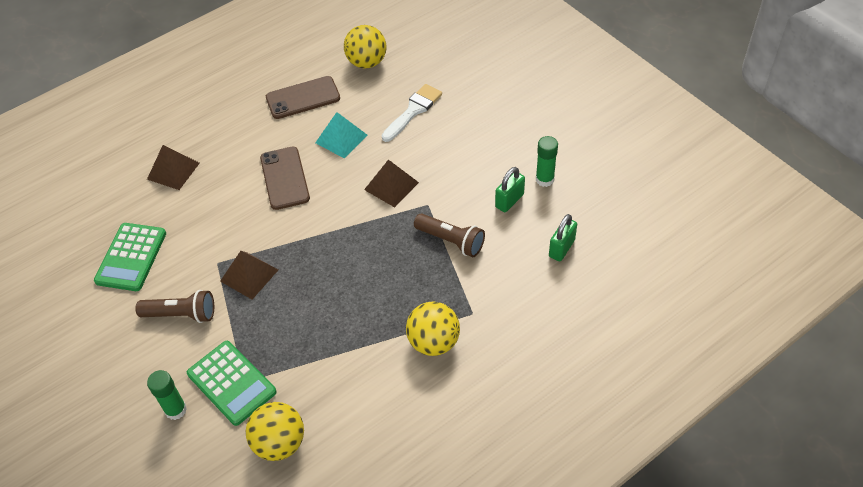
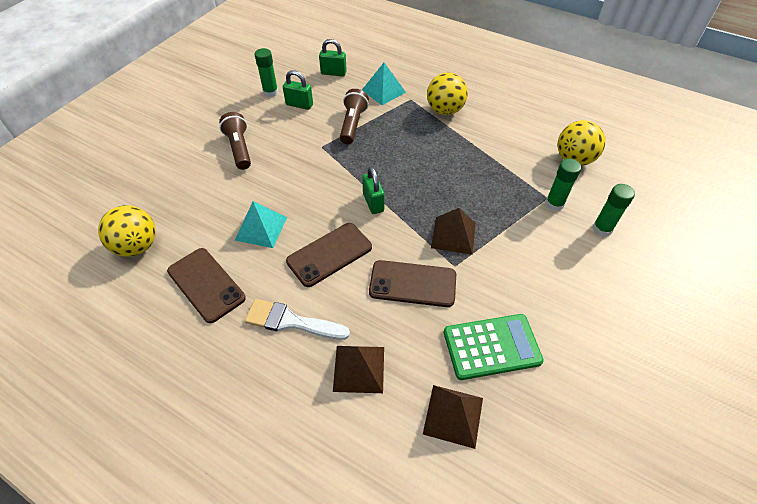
camera: 115 degrees left, 0 degrees up
(181, 314) = (522, 267): brown flashlight -> brown flashlight (239, 148)
(219, 226) = (412, 283): none -> brown phone
(231, 383) = (554, 204): green calculator -> green glue stick
(325, 225) = (373, 203): none -> green padlock
(391, 186) = (309, 174): brown pyramid -> brown pyramid (453, 415)
(413, 111) = (209, 187): white brush -> white brush (291, 321)
(501, 290) = (383, 91): none -> turquoise pyramid

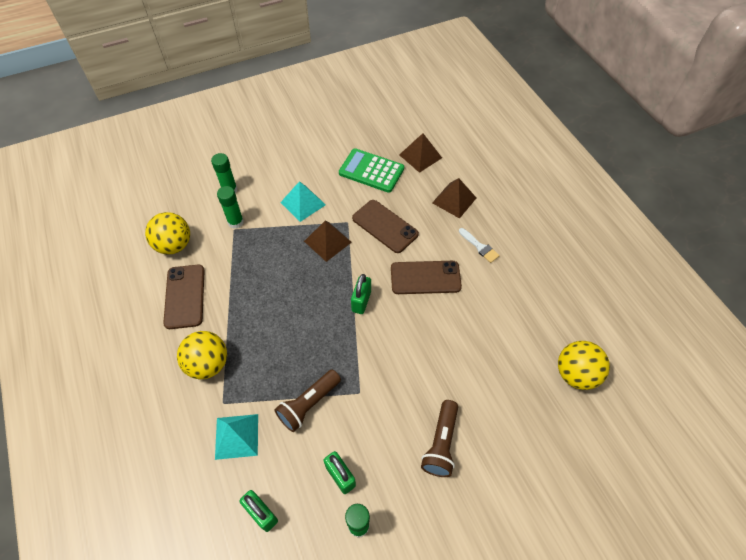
camera: 145 degrees left, 5 degrees up
(206, 284) = (528, 305): brown phone -> brown phone (185, 296)
(261, 228) = (465, 330): turquoise pyramid -> turquoise pyramid (303, 203)
(291, 321) = (479, 247): white brush -> white brush, size x0.63

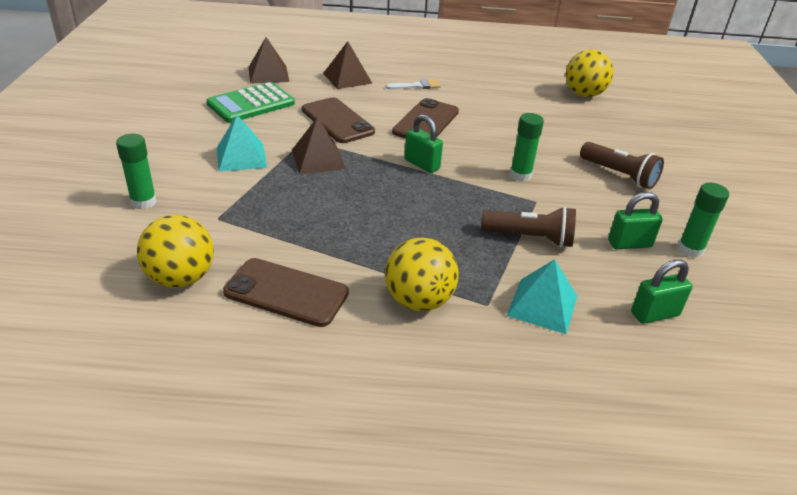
camera: 65 degrees left, 20 degrees down
(235, 222) = (207, 213): green glue stick -> green glue stick (520, 175)
(308, 404) = (530, 238): brown flashlight -> brown flashlight turned 60 degrees counterclockwise
(385, 226) = (337, 121): brown phone -> brown phone turned 75 degrees clockwise

